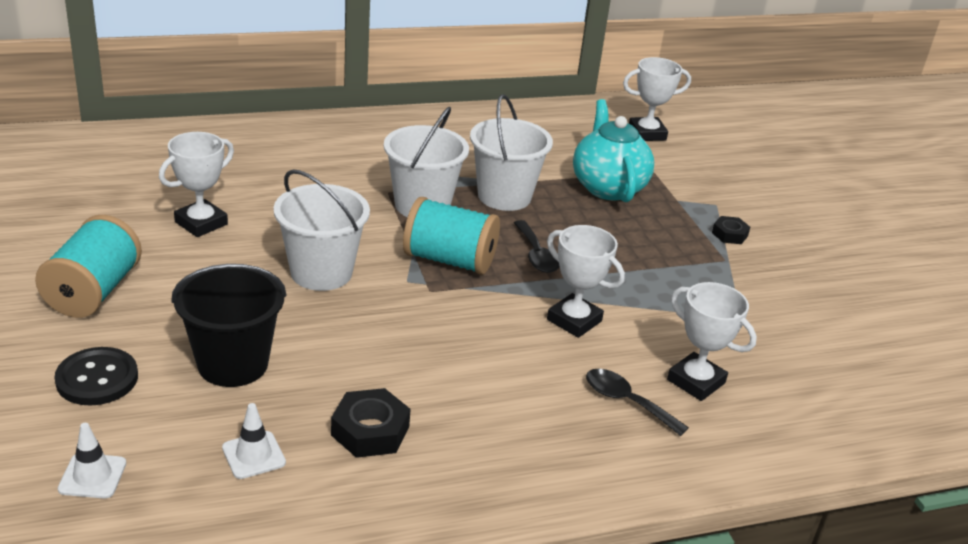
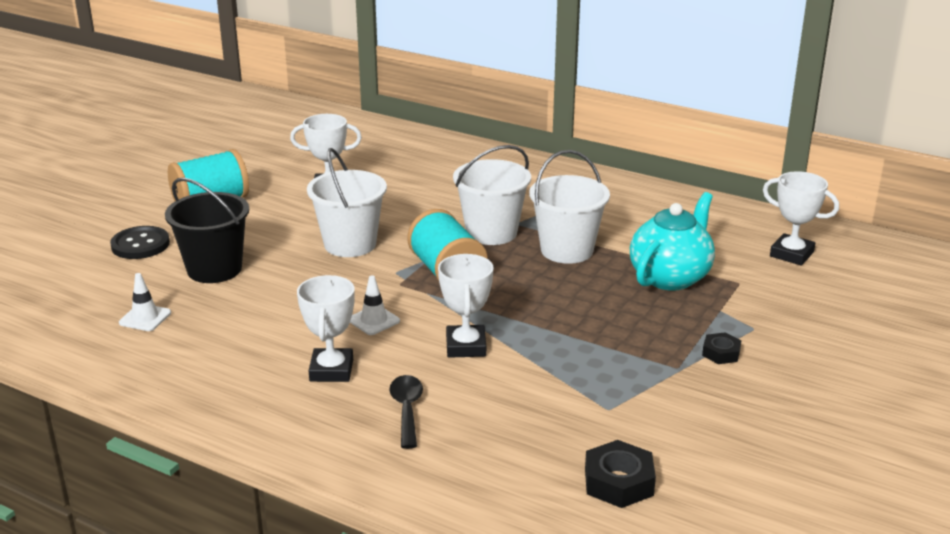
camera: 50 degrees right, 5 degrees down
(92, 476) = (63, 287): white traffic cone -> white traffic cone (374, 320)
(370, 431) = (222, 339): black nut -> black nut (618, 482)
(536, 255) = (517, 296): black spoon -> none
(696, 381) = (483, 426): white trophy -> white trophy (331, 370)

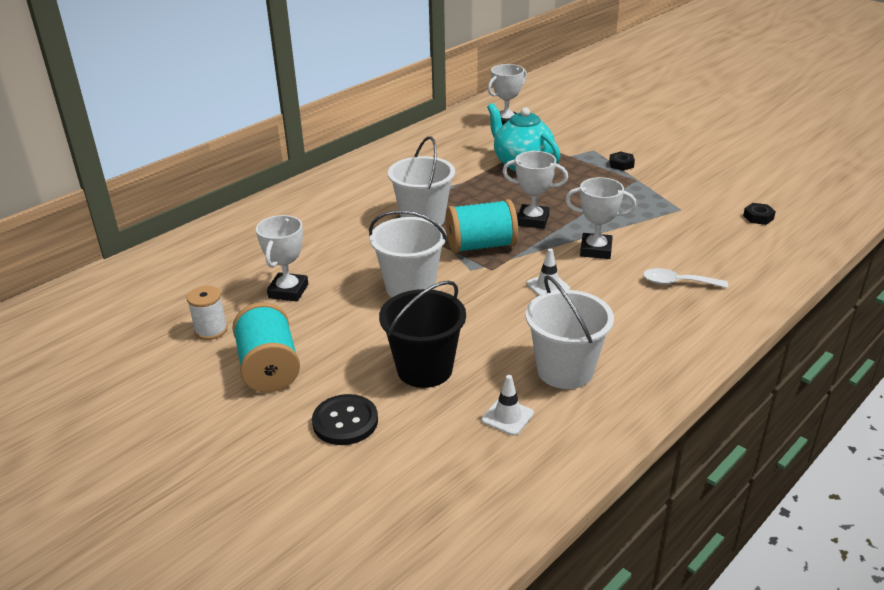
camera: 75 degrees left, 5 degrees up
(262, 170) = (211, 330): none -> white spool
(331, 370) = (620, 312): white trophy -> white trophy (532, 220)
(407, 409) = (677, 283): black spoon -> white spoon
(566, 250) = (467, 193): white bucket -> white bucket (565, 370)
(618, 482) = (758, 217): black nut -> black nut, size x0.62

